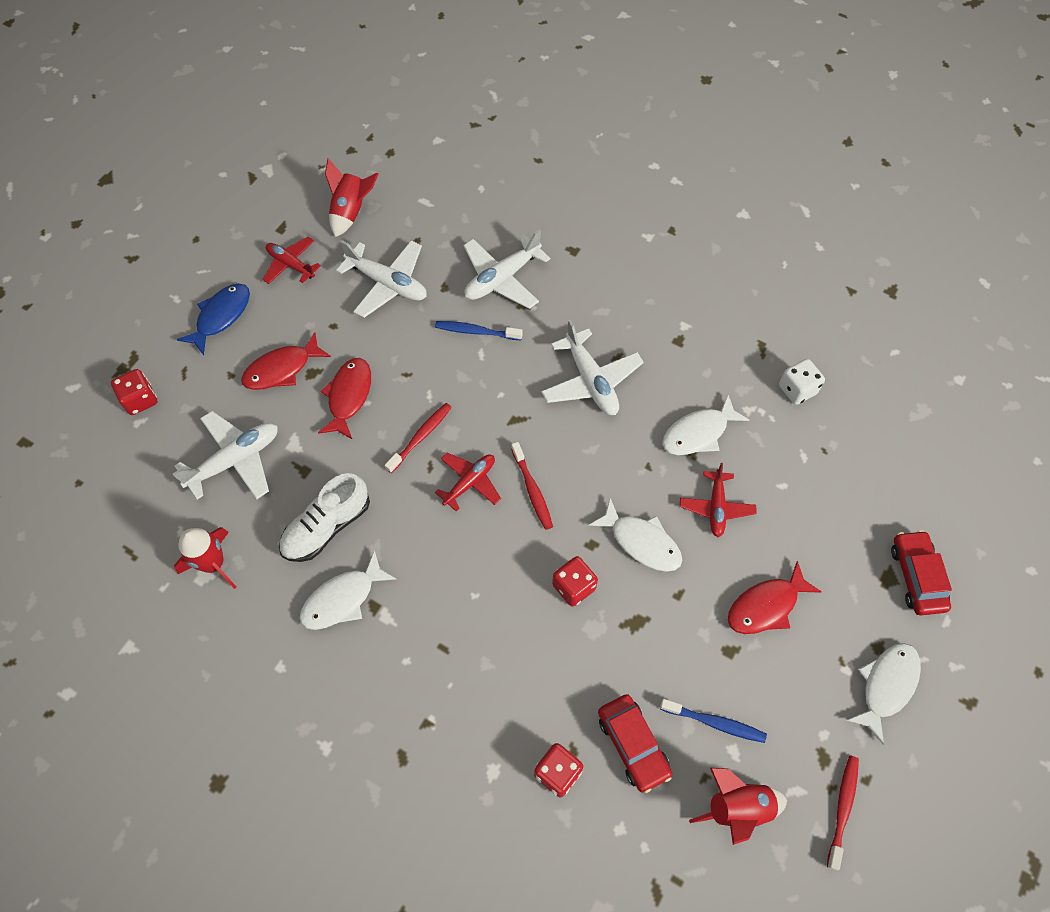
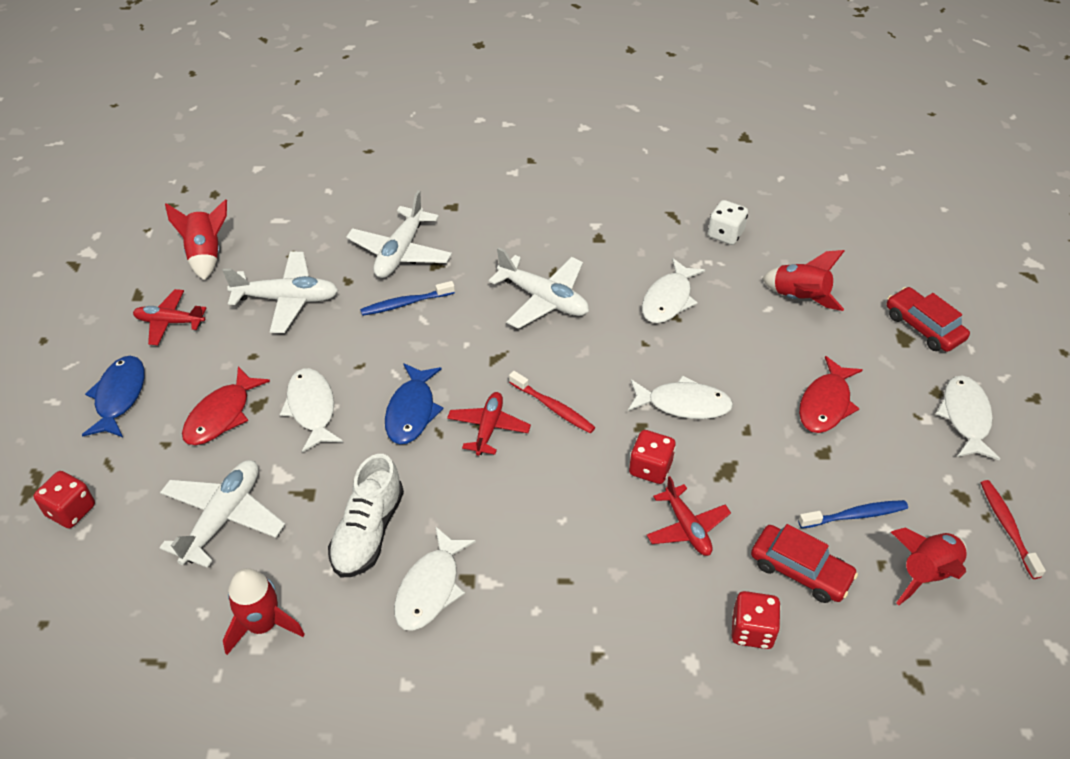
camera: 30 degrees left, 15 degrees down
(348, 396) = (311, 408): red fish -> white fish
(421, 437) = (412, 411): red toothbrush -> blue fish
(716, 507) = (727, 349): red plane -> red plane (687, 527)
(819, 489) = (799, 298): none -> red rocket

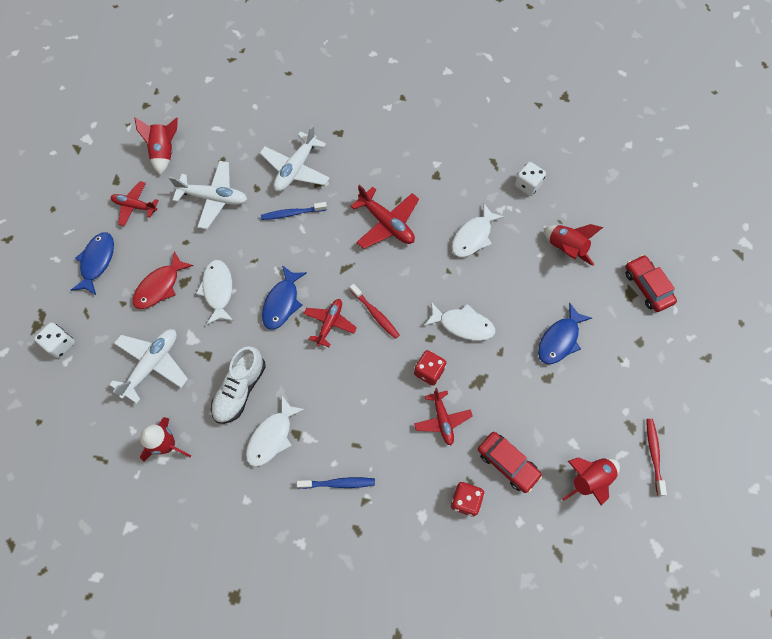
camera: 10 degrees right, 20 degrees up
(71, 511) = (60, 344): red dice -> white dice
(543, 299) = (387, 223): white plane -> red plane
(826, 404) = (560, 340): red fish -> blue fish
(855, 515) = (554, 429): blue toothbrush -> blue toothbrush (338, 483)
(965, 417) = (653, 365): white fish -> none

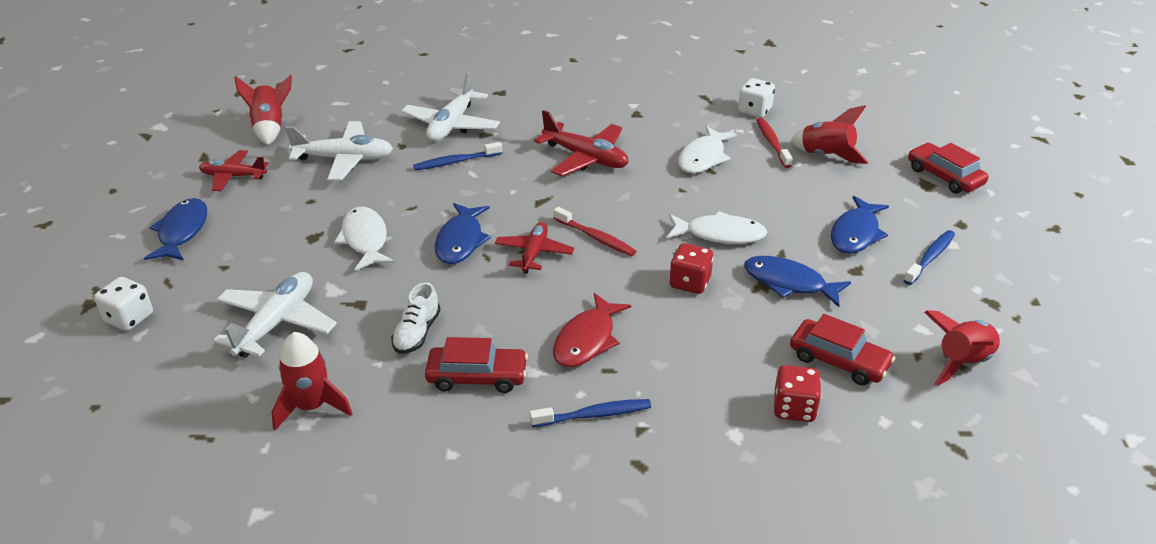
camera: 10 degrees left, 30 degrees down
(160, 286) = (278, 245): red fish -> red fish (587, 340)
(240, 390) = (417, 333): white shoe -> white shoe, size x0.66
(272, 436) = (477, 376): white fish -> red car
(442, 420) = (727, 328): red plane -> none
(496, 383) = (789, 283): none -> blue fish
(604, 374) = (930, 258): none -> blue toothbrush
(654, 455) = (1038, 326): red toothbrush -> red toothbrush (772, 143)

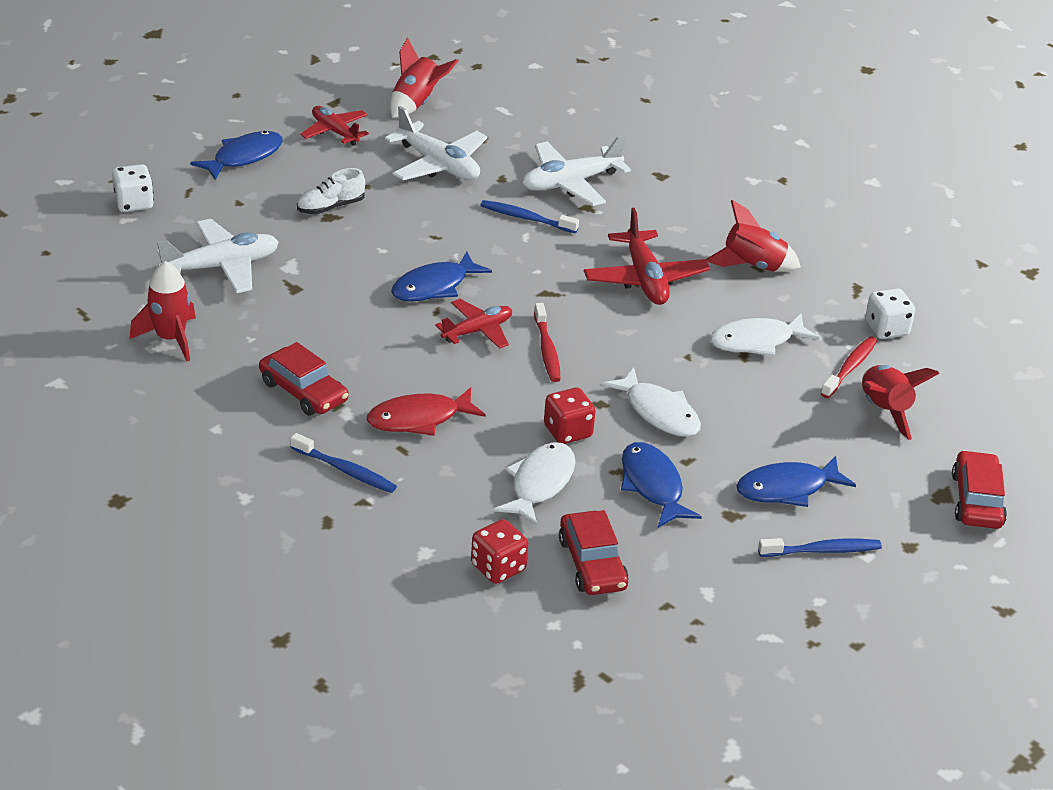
camera: 40 degrees right, 0 degrees up
(365, 239) = (364, 241): white fish -> white fish (540, 483)
(417, 333) = (305, 335): white shoe -> white shoe (330, 207)
(962, 362) = (696, 635): red rocket -> red rocket (753, 266)

